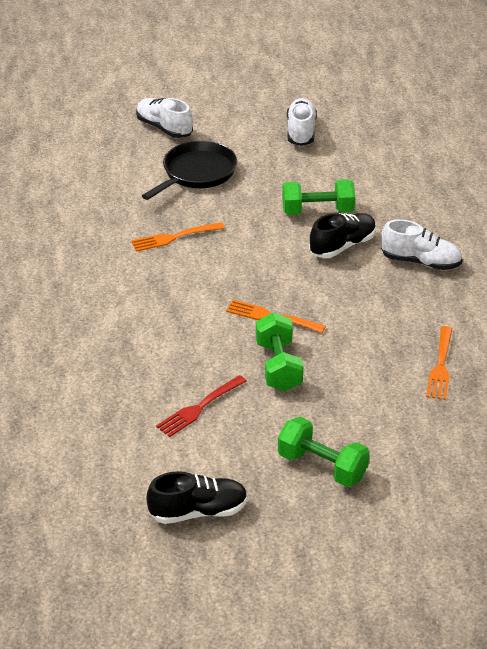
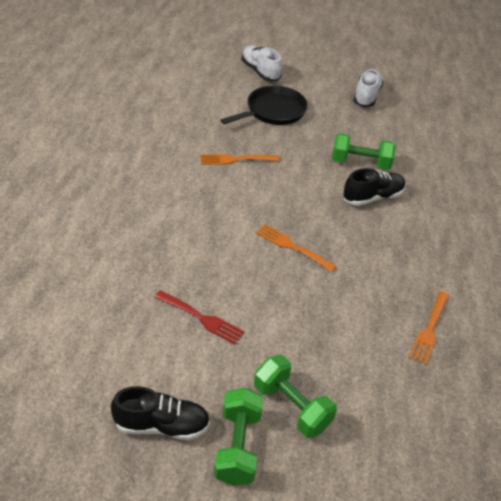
camera: 10 degrees right, 5 degrees up
(199, 408) = (201, 318): red fork -> red fork turned 120 degrees counterclockwise
(278, 366) = (284, 295): green dumbbell -> green dumbbell (238, 446)
(420, 262) = (435, 226): white shoe -> none

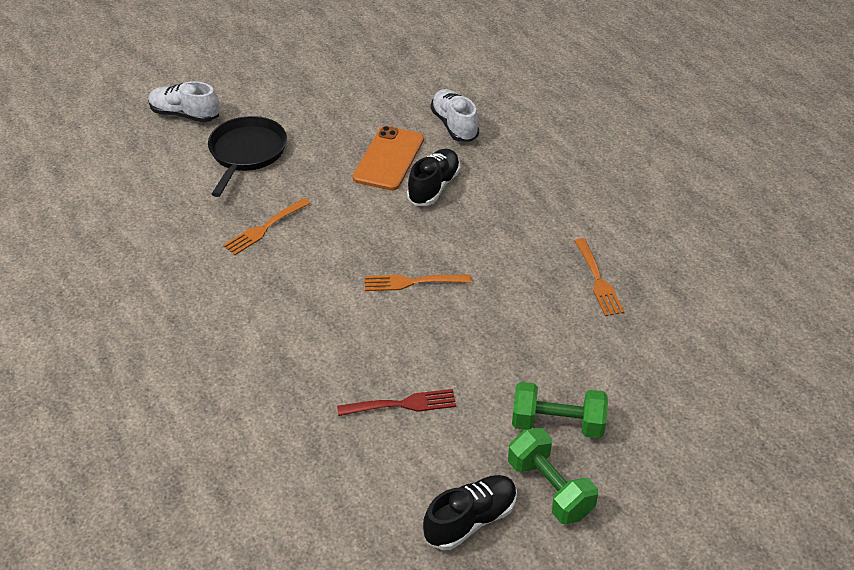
camera: 35 degrees left, 0 degrees up
(360, 163) = (388, 159): green dumbbell -> orange phone
(366, 96) = (323, 82): white shoe -> white shoe (454, 125)

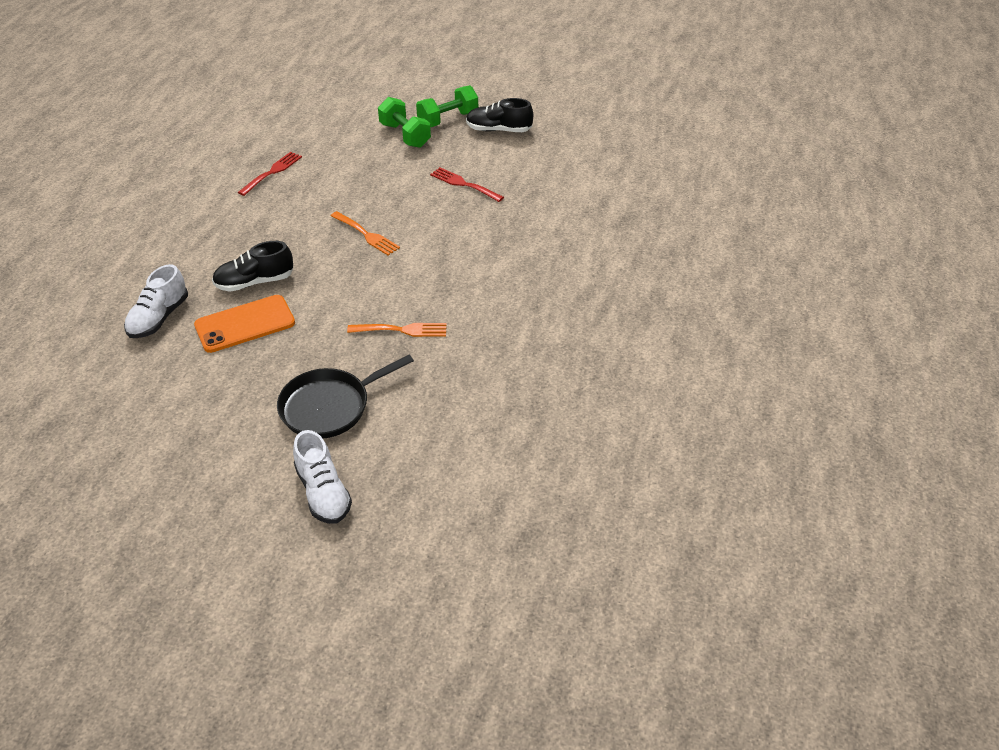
camera: 135 degrees left, 0 degrees up
(550, 488) = (448, 120): green dumbbell -> green dumbbell turned 45 degrees clockwise
(598, 280) = (272, 172): orange fork -> red fork

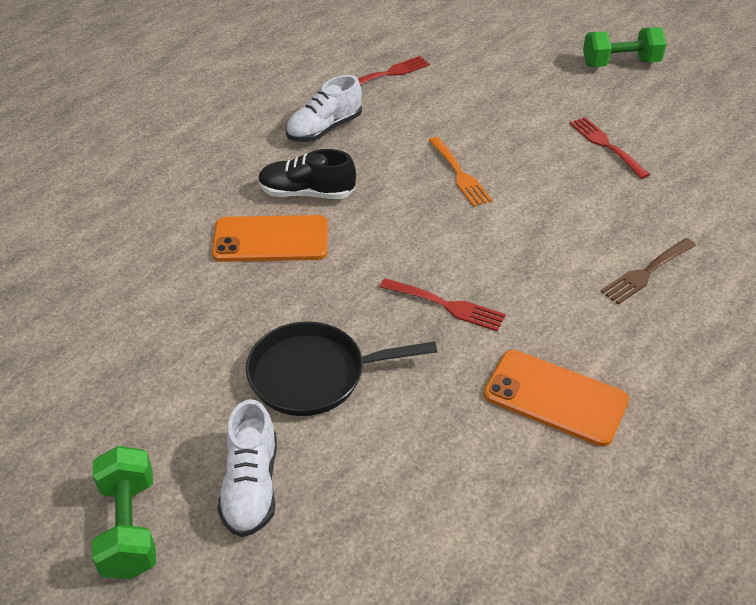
camera: 25 degrees right, 0 degrees up
(159, 318) = (185, 203): white shoe -> white shoe (324, 129)
(401, 330) = (446, 305): orange fork -> red fork
(405, 135) = (560, 69): green dumbbell -> green dumbbell (129, 527)
(498, 130) = (679, 91): black shoe -> none
(504, 366) = (555, 398): none -> orange phone
(529, 266) = (646, 272): none -> brown fork

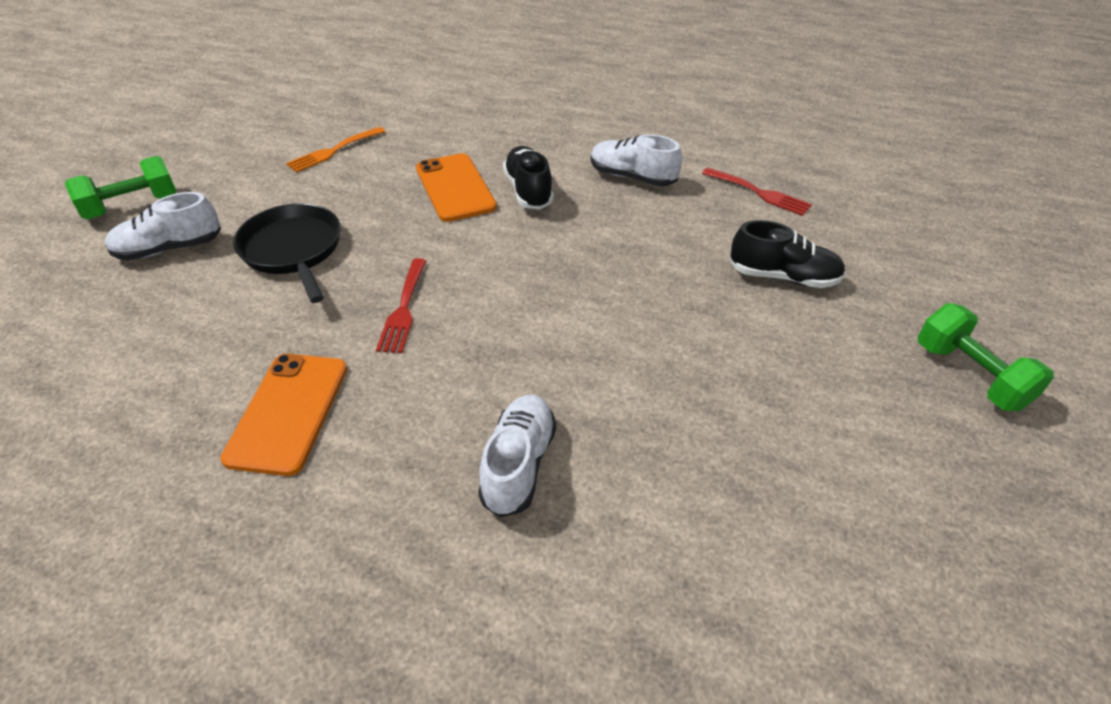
camera: 70 degrees right, 0 degrees up
(459, 174) = (617, 276): orange fork -> orange fork (334, 151)
(497, 98) = (783, 277): none -> black shoe
(606, 145) = (759, 389): red fork -> none
(646, 272) = (518, 465): brown fork -> white shoe

